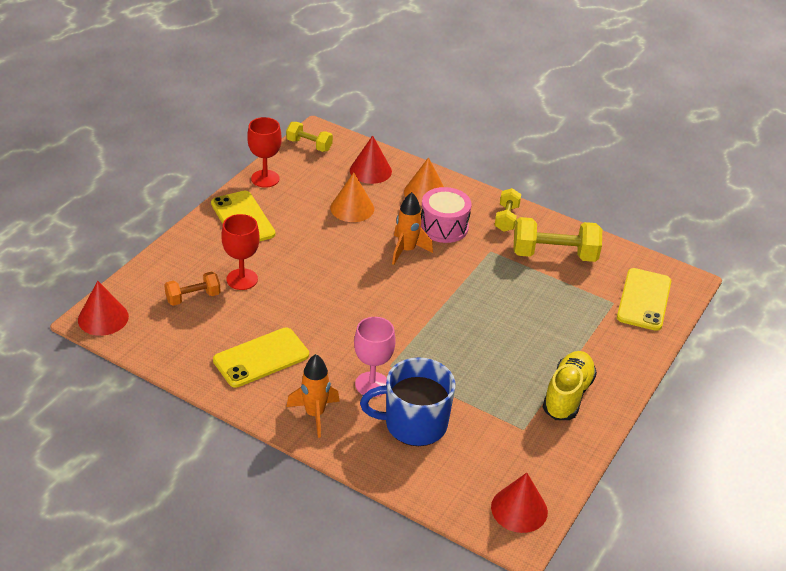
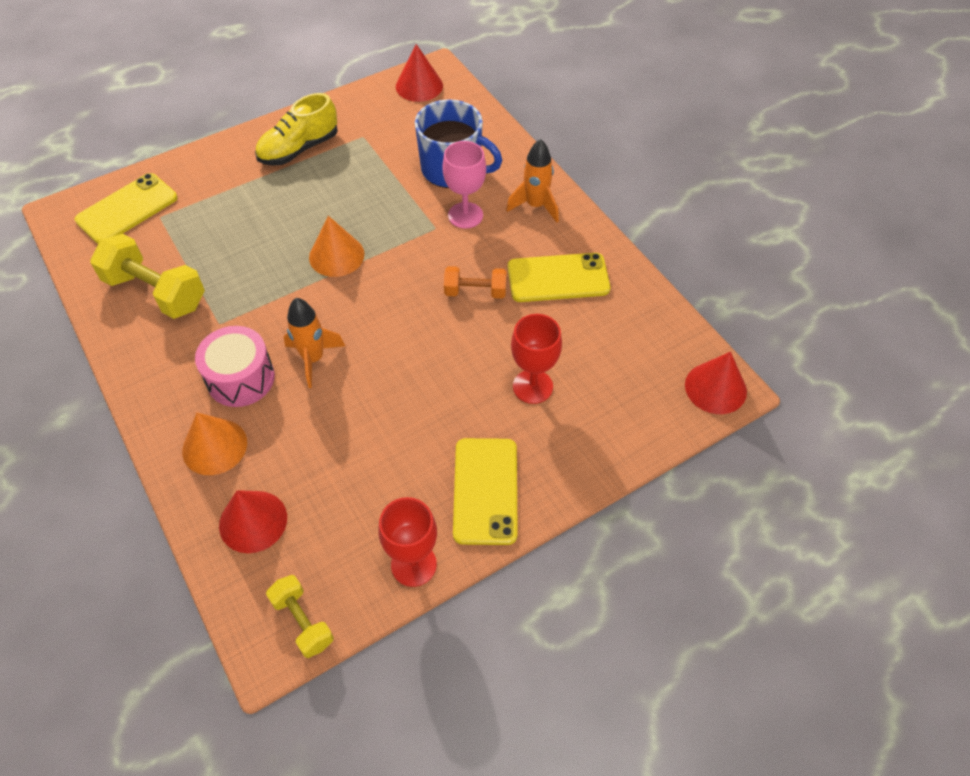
camera: 150 degrees left, 15 degrees up
(193, 297) = (601, 380): orange dumbbell -> orange dumbbell (475, 291)
(352, 208) = (330, 455): orange cone -> orange cone (336, 255)
(506, 218) = (155, 363): yellow dumbbell -> none

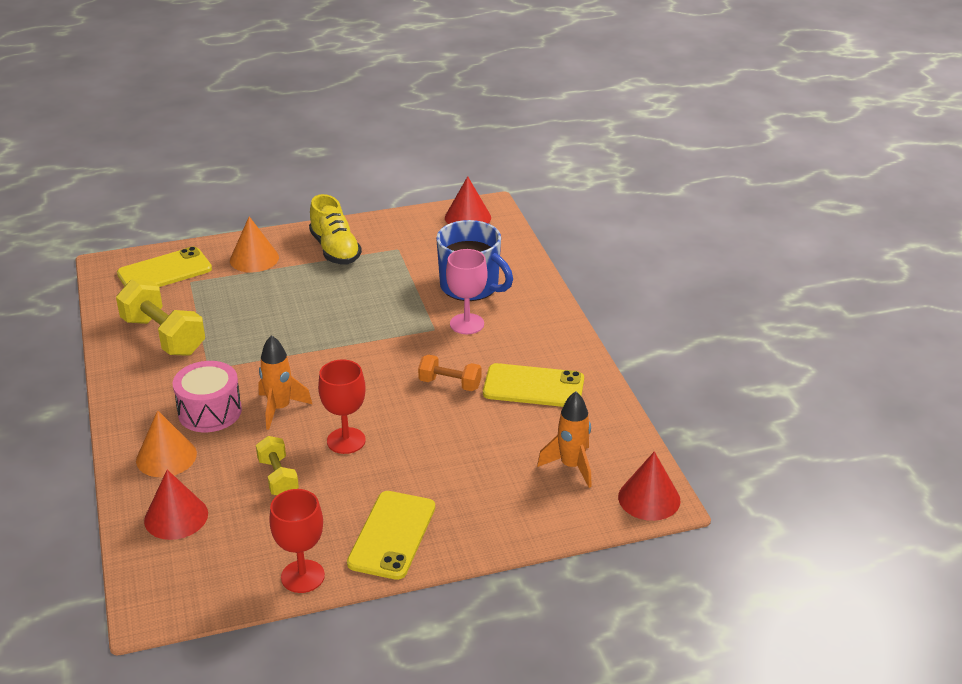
camera: 15 degrees right, 20 degrees down
(299, 149) = (335, 250): yellow shoe -> yellow shoe turned 90 degrees counterclockwise
(302, 622) = (187, 597): yellow dumbbell -> yellow dumbbell (278, 477)
(336, 255) = (334, 335): orange cone -> orange cone (254, 258)
(532, 386) = (471, 465): red goblet -> red goblet (346, 441)
(535, 206) = (537, 327): orange rocket -> orange rocket (571, 466)

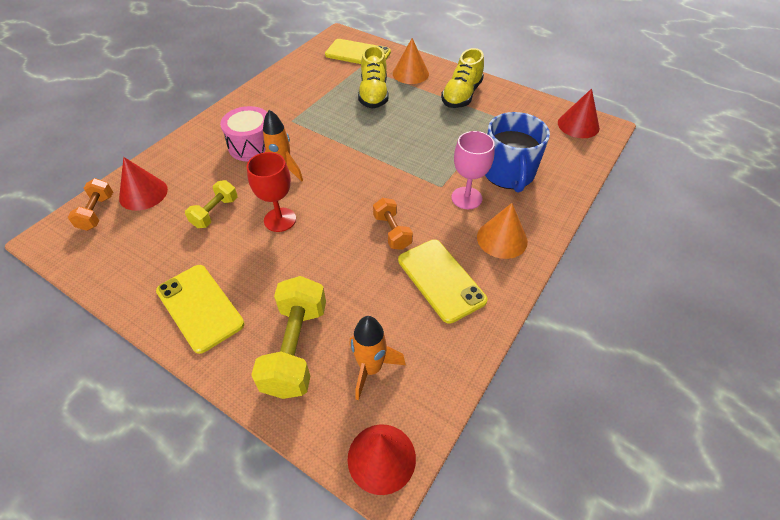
camera: 50 degrees right, 15 degrees up
(159, 561) = (97, 213): none -> orange dumbbell
(164, 336) = (302, 88): yellow dumbbell -> yellow dumbbell (296, 348)
(166, 457) = (195, 155): orange cone -> orange cone (502, 239)
(250, 297) = (373, 94): none -> yellow shoe
(302, 576) = (124, 287): red goblet -> none
(392, 535) = (200, 307): yellow phone -> yellow phone turned 75 degrees clockwise

